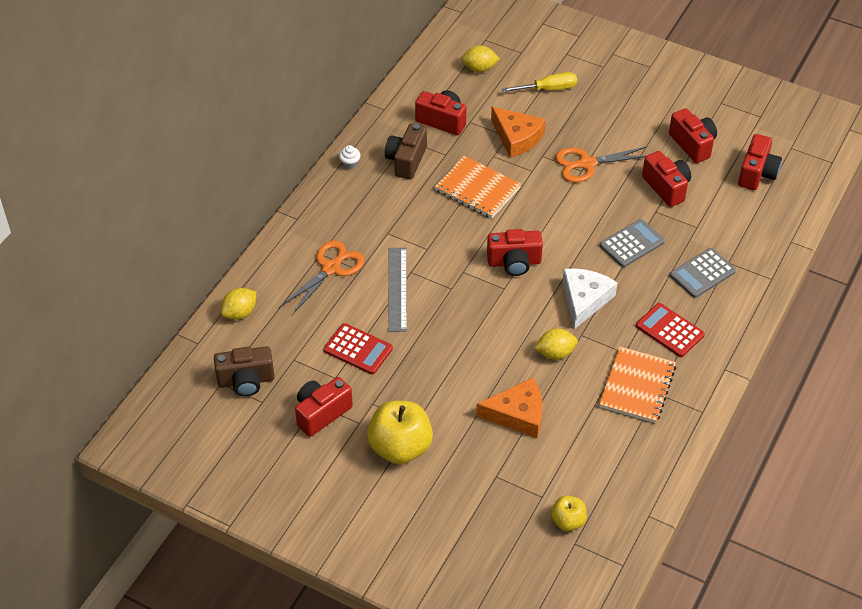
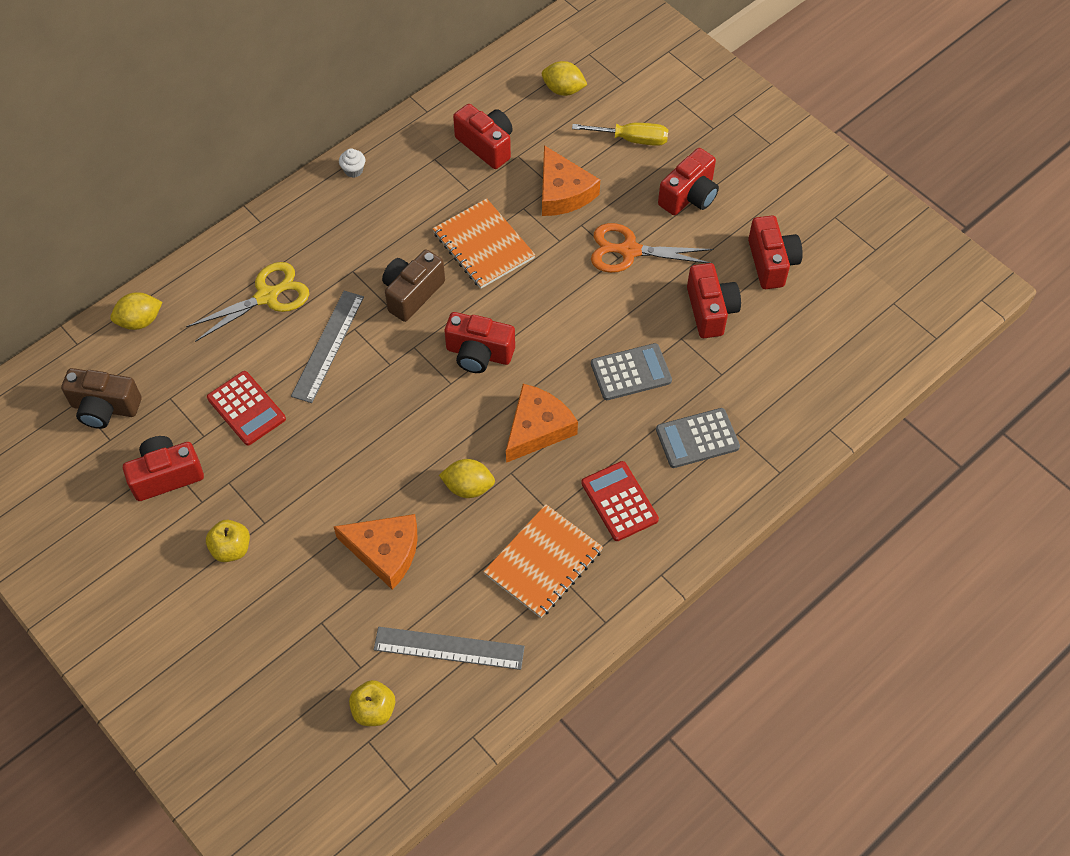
camera: 20 degrees right, 10 degrees up
(331, 268) = (267, 296): orange scissors -> yellow scissors
(400, 447) = (231, 548): yellow apple -> yellow apple, size x0.54
(406, 161) = (419, 185): brown camera -> brown camera (412, 293)
(584, 300) = (537, 428): white cheese -> orange cheese
(600, 463) = (449, 648): none -> grey ruler
(757, 173) = (832, 325): red camera -> red camera (689, 196)

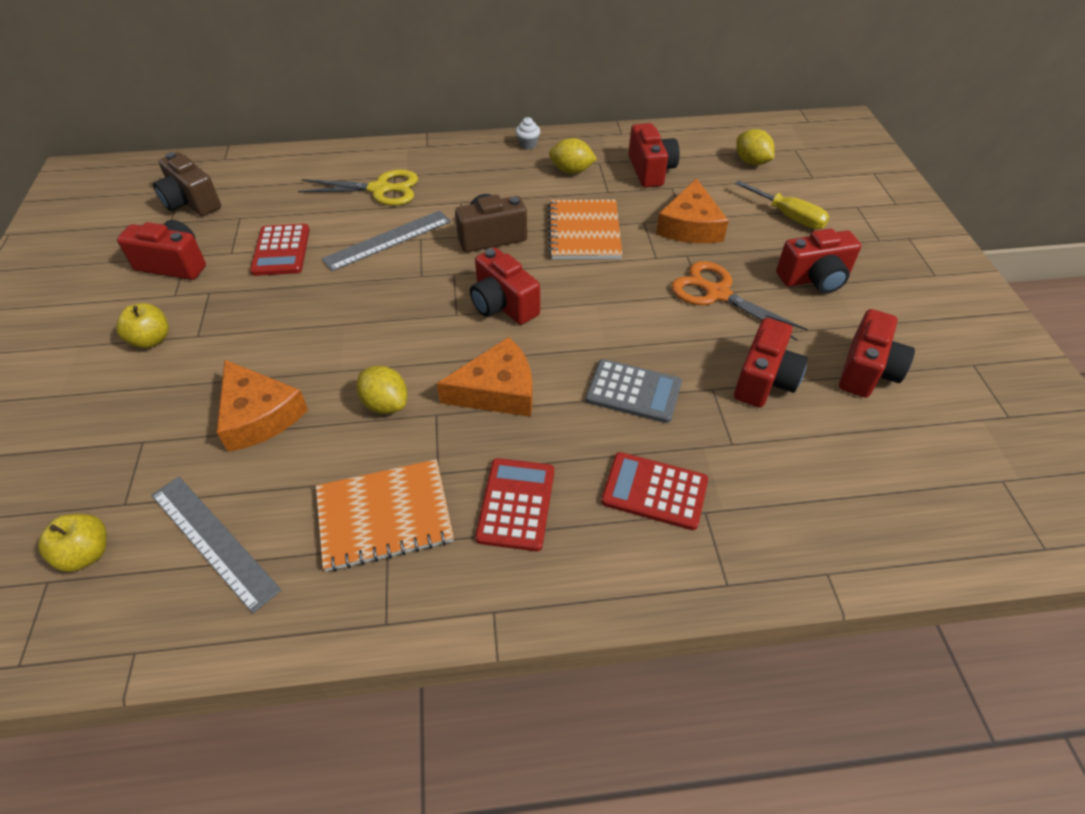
camera: 35 degrees right, 10 degrees down
(140, 321) = (279, 164): yellow lemon -> yellow lemon (571, 171)
(697, 438) = (654, 491): grey calculator -> red calculator

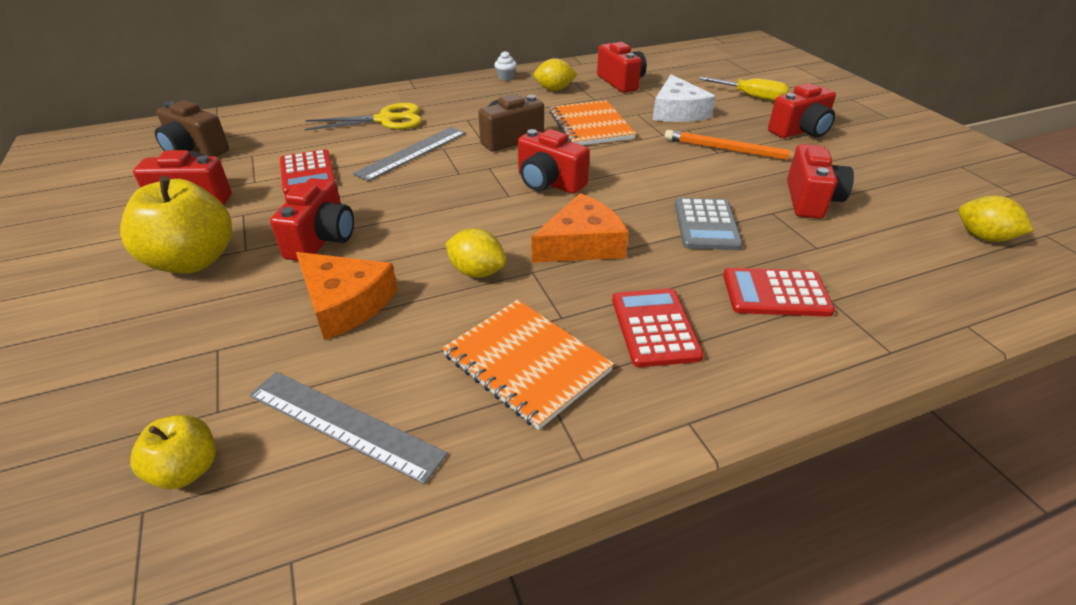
camera: 15 degrees left, 10 degrees down
(151, 340) = (193, 261): yellow apple -> yellow apple, size x1.85
(384, 516) = (527, 363): orange notebook -> orange notebook turned 75 degrees clockwise
(633, 391) = (706, 225): grey calculator -> grey calculator turned 90 degrees clockwise
(690, 226) = (677, 111): orange cheese -> white cheese
(717, 294) = (730, 150): orange scissors -> orange pencil
(751, 162) = (698, 69): yellow lemon -> yellow lemon (983, 237)
(867, 371) = (886, 182): red camera -> red camera (322, 239)

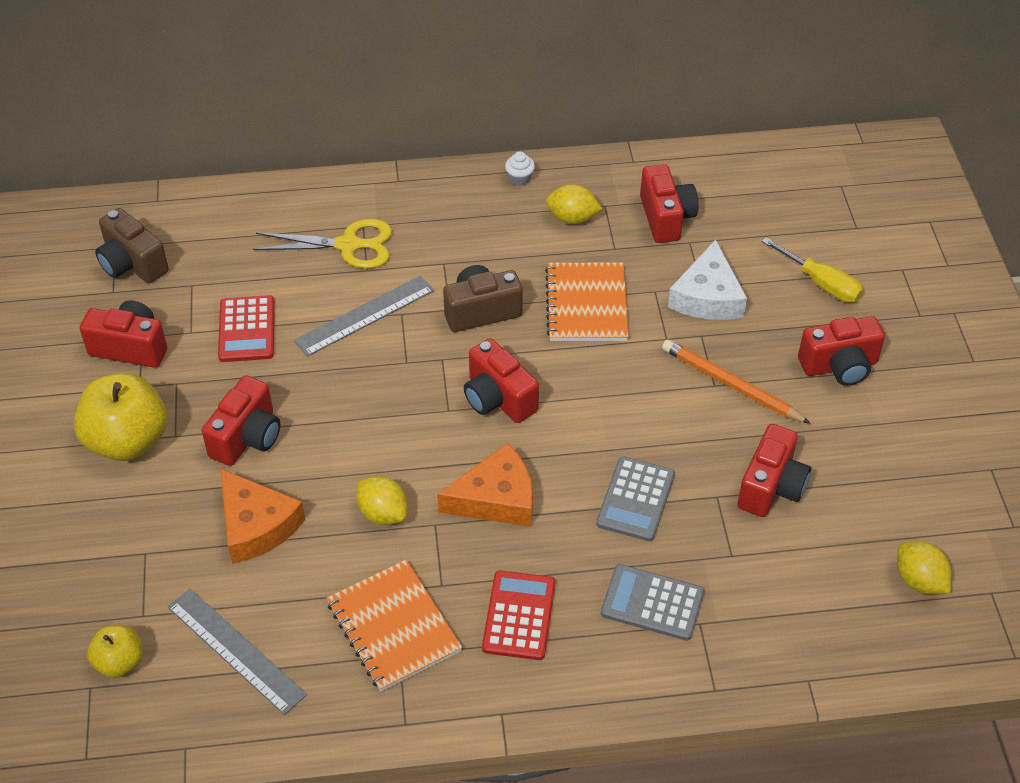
camera: 15 degrees right, 10 degrees up
(776, 293) = (652, 603): red calculator -> grey calculator

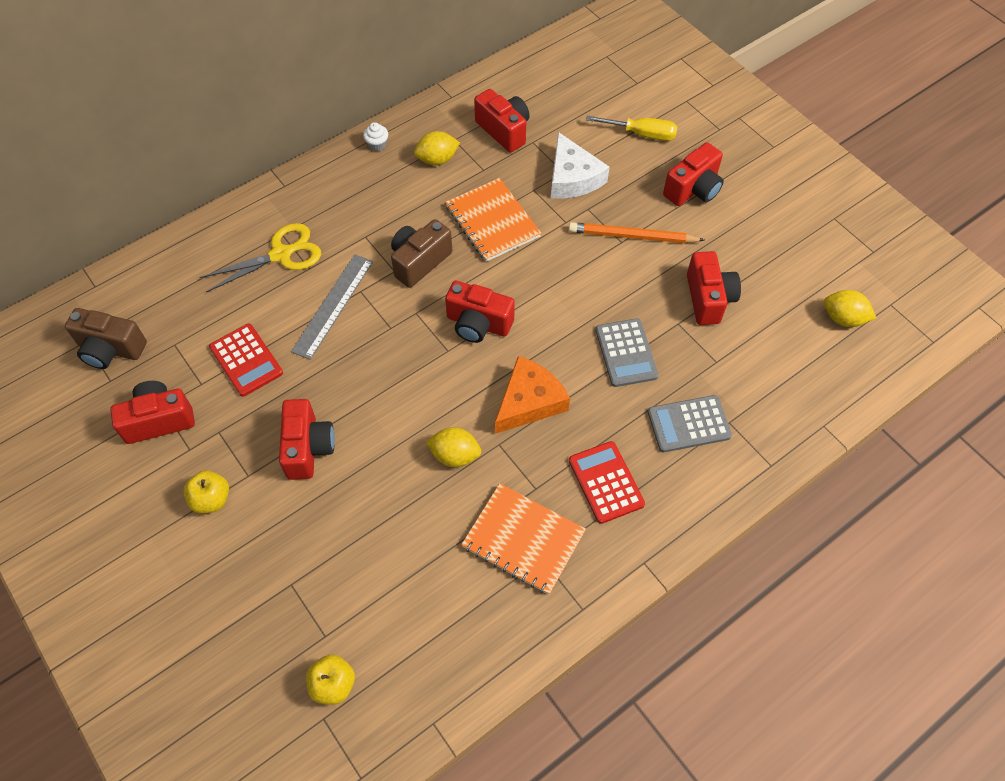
camera: 30 degrees left, 10 degrees up
(127, 441) = (211, 499): yellow apple -> yellow apple, size x0.54
(236, 650) = (418, 623): grey ruler -> none
(256, 525) = (364, 515): orange cheese -> none

